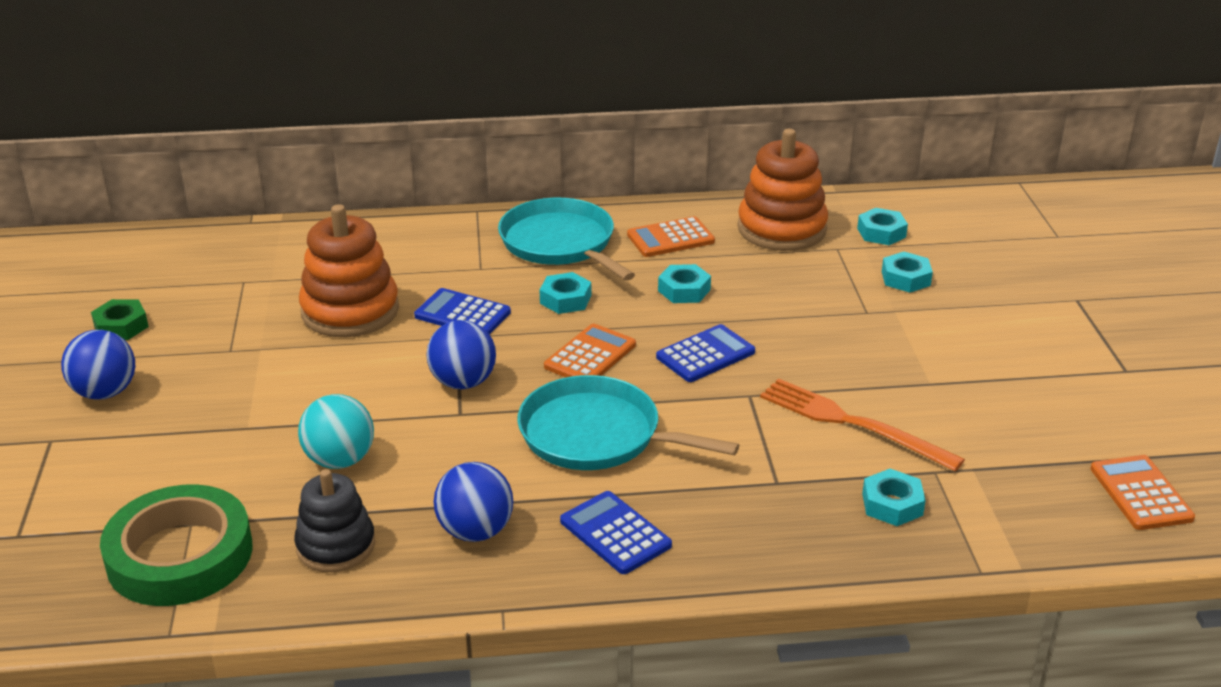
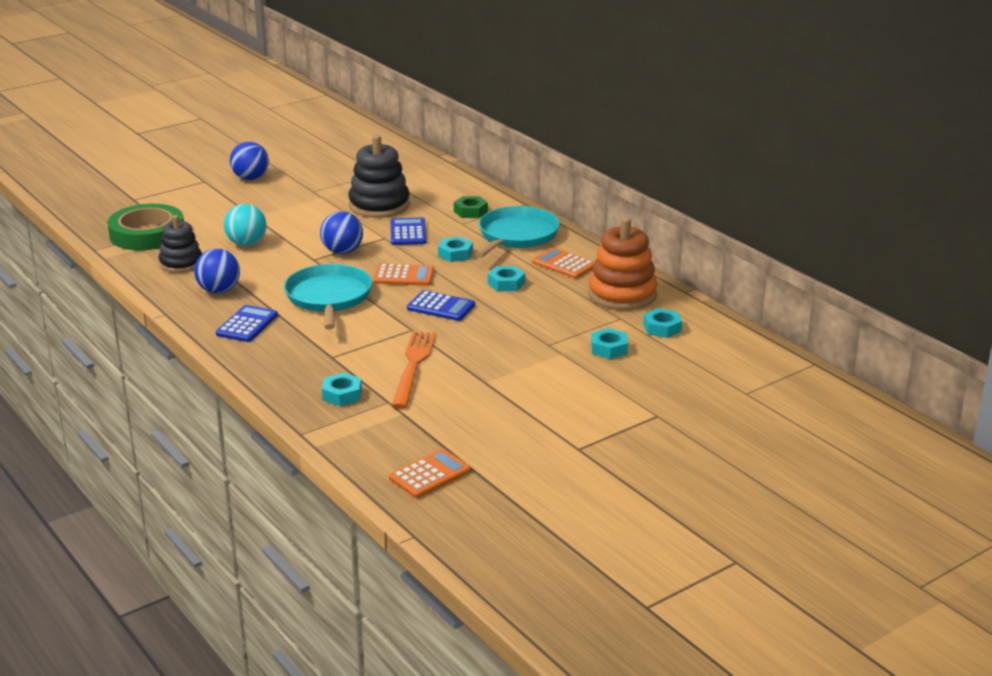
camera: 60 degrees right, 5 degrees down
(121, 326) = (307, 162): green nut -> green nut (470, 211)
(350, 311) = (379, 205): orange stacking toy -> black stacking toy

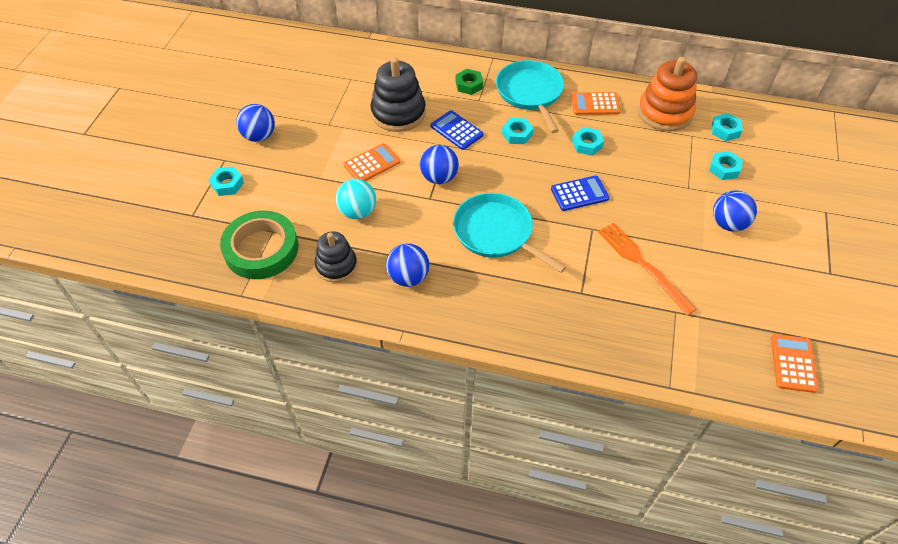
camera: 40 degrees left, 25 degrees up
(247, 325) = (479, 300): blue calculator -> none
(342, 394) = (640, 327): turquoise nut -> turquoise nut (227, 184)
(404, 276) = (514, 177): orange calculator -> orange calculator (372, 163)
(541, 379) = (728, 224): none -> blue ball

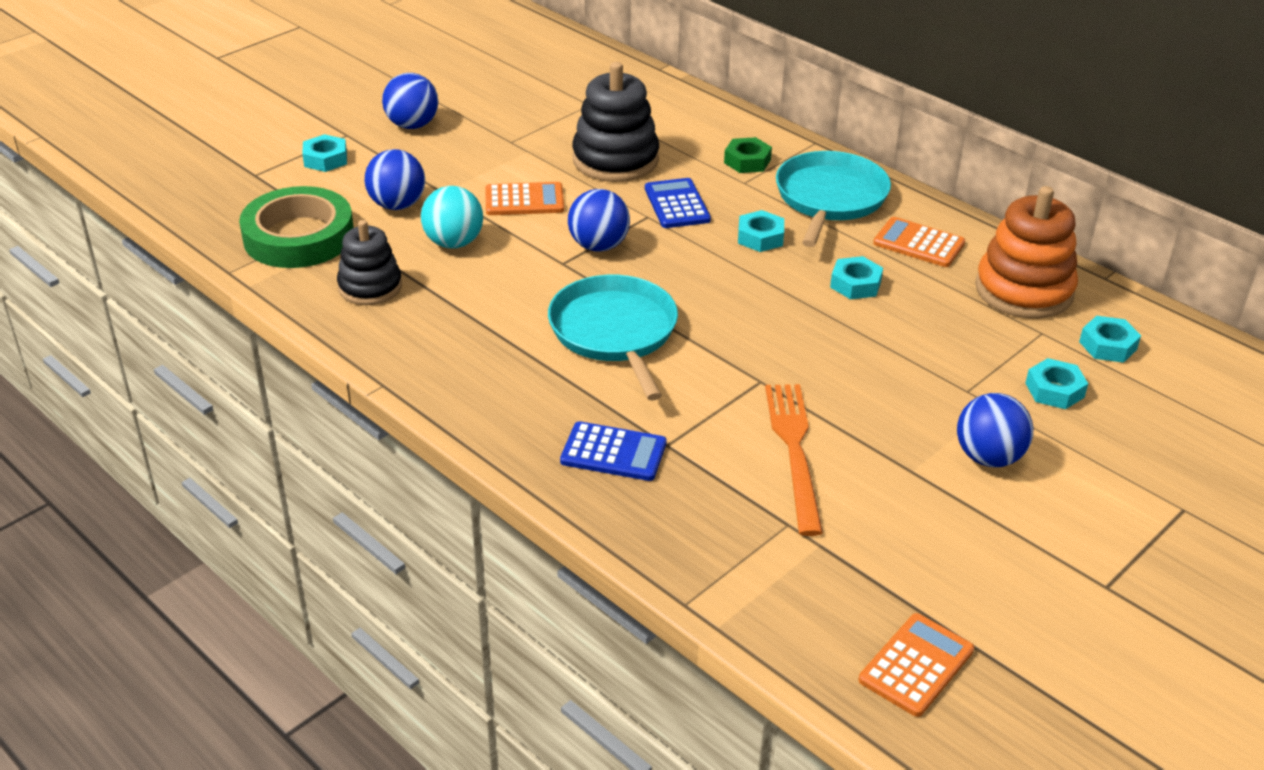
camera: 30 degrees right, 15 degrees down
(408, 277) = (447, 333): blue ball -> blue ball (397, 205)
(579, 194) = (783, 335): blue calculator -> blue calculator (613, 452)

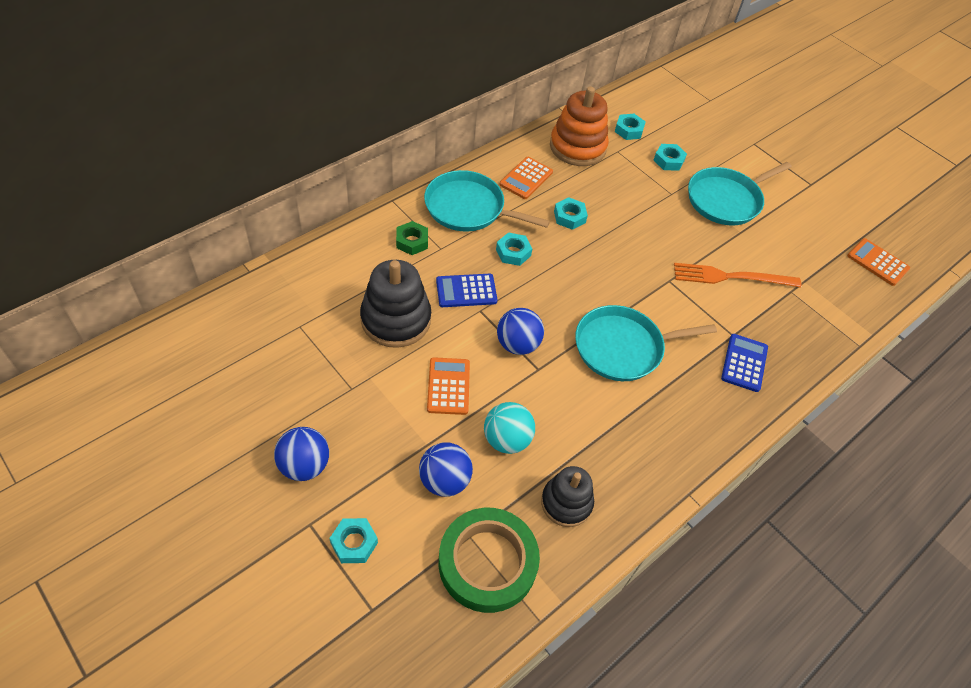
camera: 90 degrees left, 15 degrees up
(988, 457) = (726, 200): blue ball -> turquoise pan

